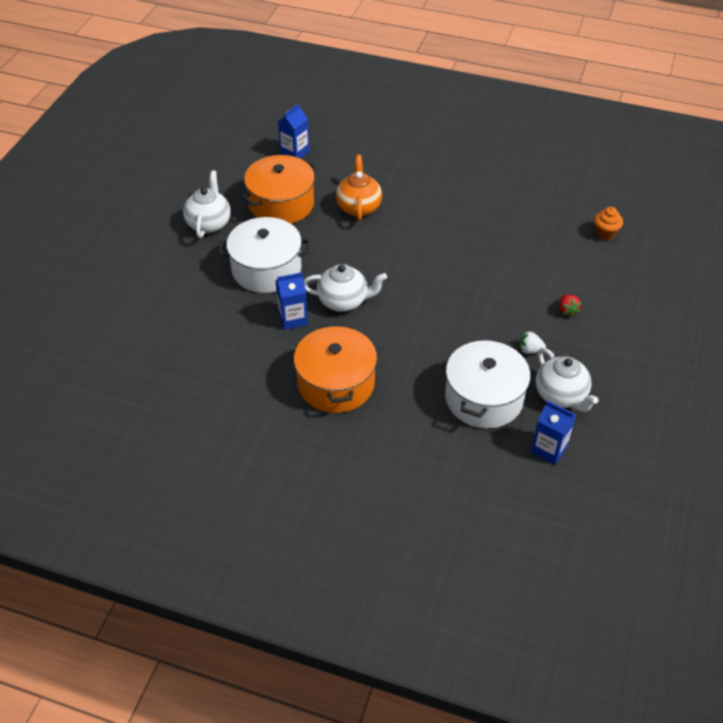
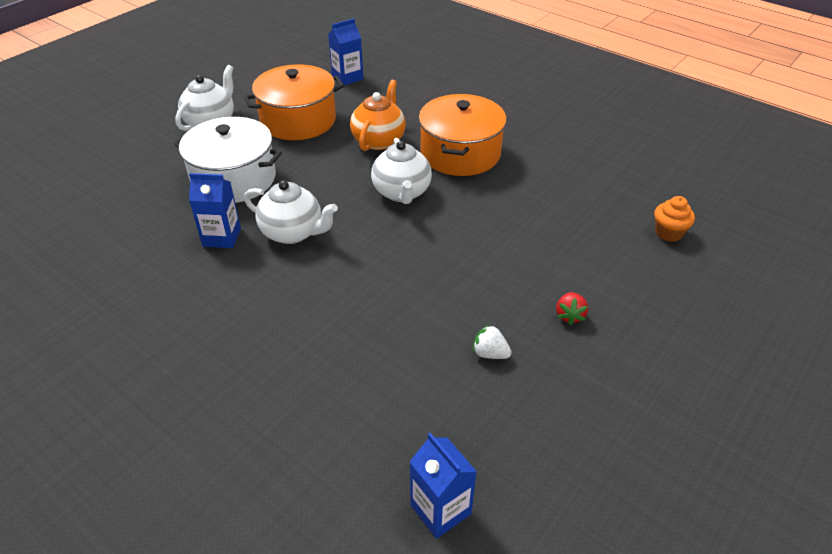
camera: 20 degrees right, 5 degrees down
(336, 383) = (214, 326): orange pot -> orange pot (460, 153)
(484, 398) = (389, 402): white pot -> none
(561, 396) = (501, 431): white teapot -> white teapot (402, 193)

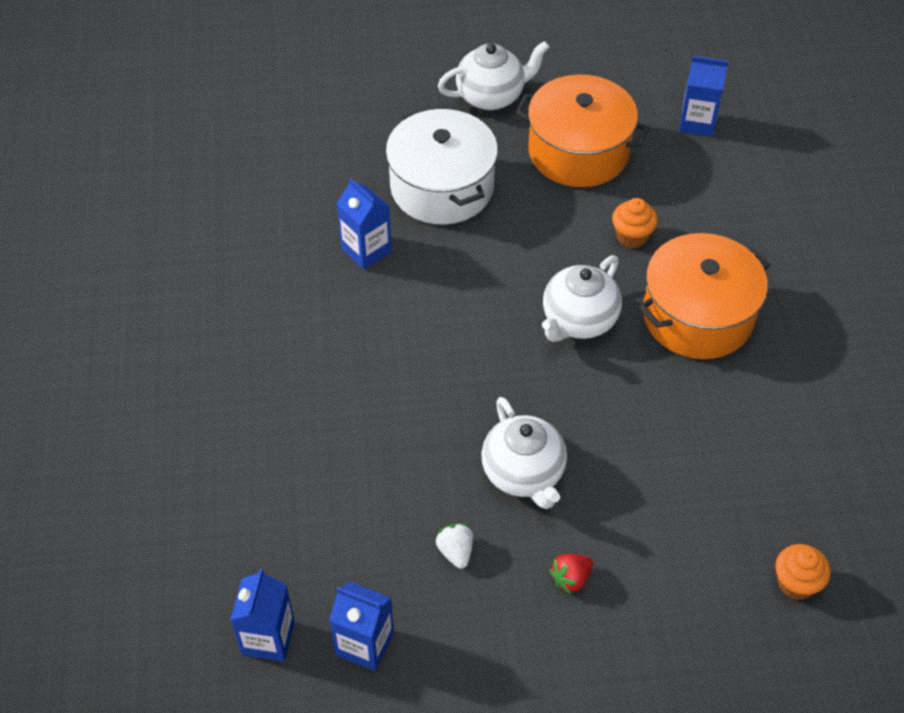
camera: 45 degrees right, 10 degrees up
(293, 233) = (429, 291): white teapot -> white teapot (524, 474)
(379, 140) = (632, 236): orange teapot -> orange cupcake
(507, 453) = (364, 644): none -> blue carton

